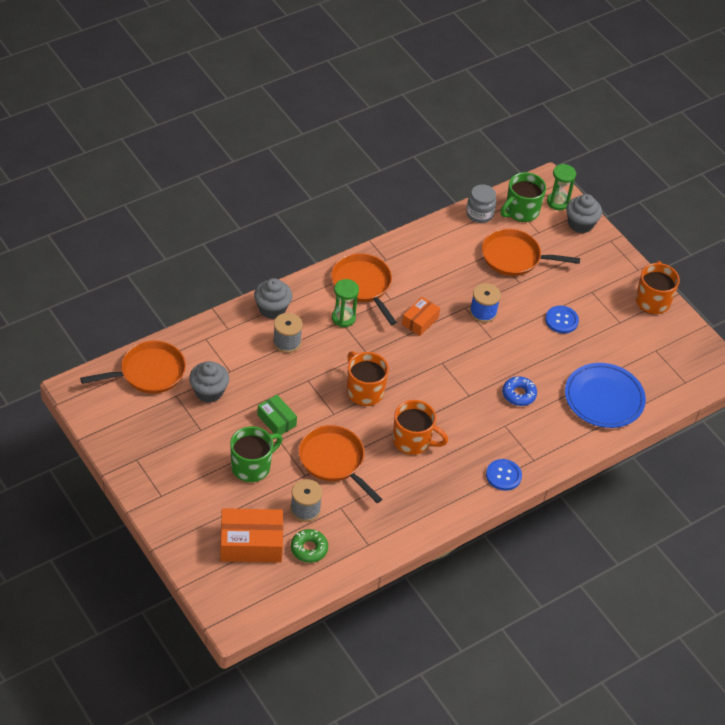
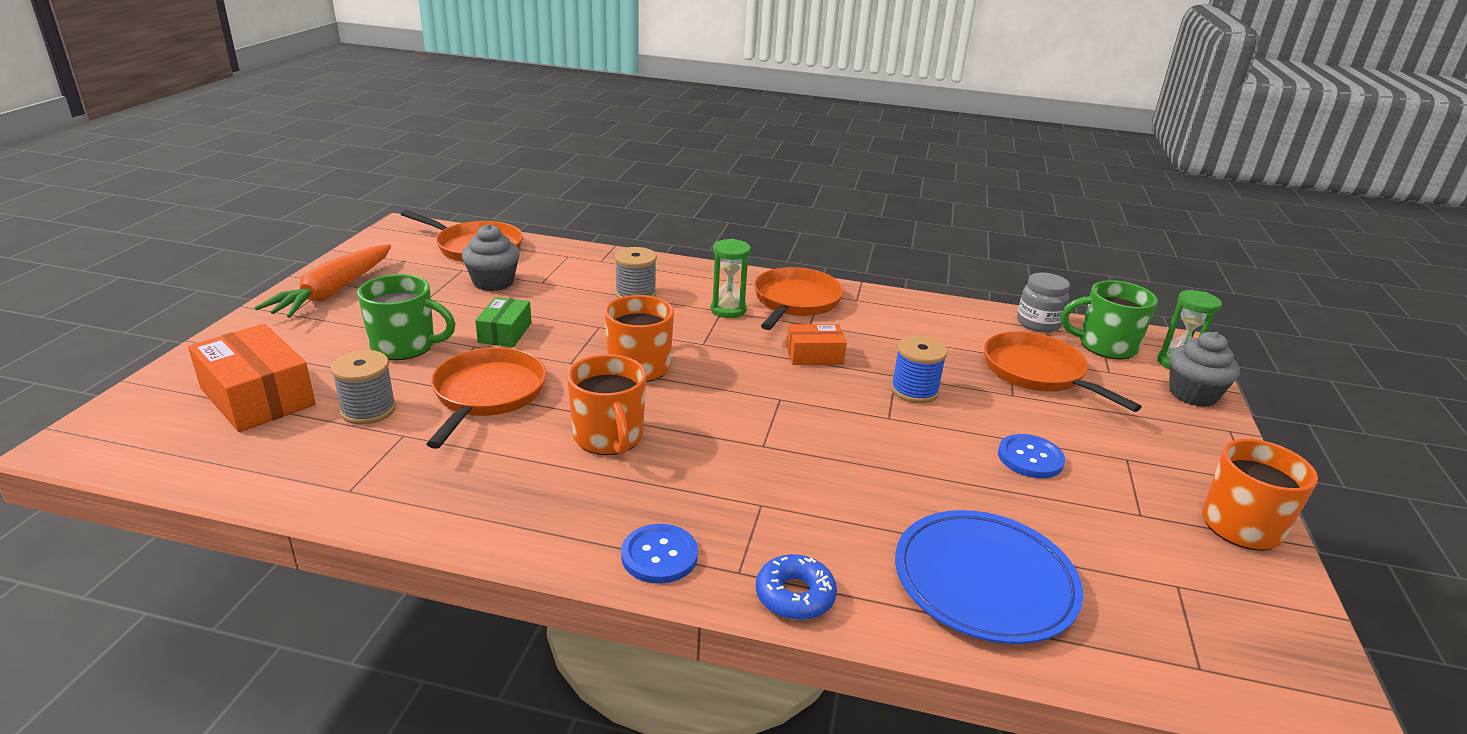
camera: 50 degrees right, 20 degrees down
(150, 465) = (333, 292): none -> orange carrot
(272, 309) = (668, 270): grey cupcake -> none
(309, 549) = (289, 443): green donut -> none
(519, 394) = (839, 487): blue donut -> blue donut (795, 595)

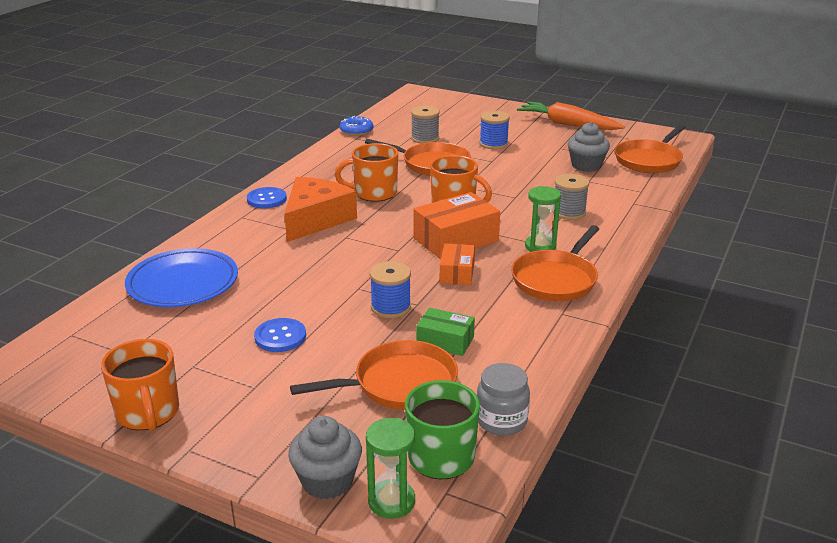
camera: 105 degrees right, 0 degrees up
(257, 397) = (445, 117): orange box -> orange box (456, 240)
(405, 346) = (493, 144): green mug -> blue spool
(505, 332) = (508, 169): green box -> green box (445, 341)
(719, 482) = (316, 219): none -> orange cheese
(795, 302) = (556, 279): orange pan -> orange pan turned 90 degrees clockwise
(795, 595) = (215, 228): blue donut -> blue donut (356, 131)

